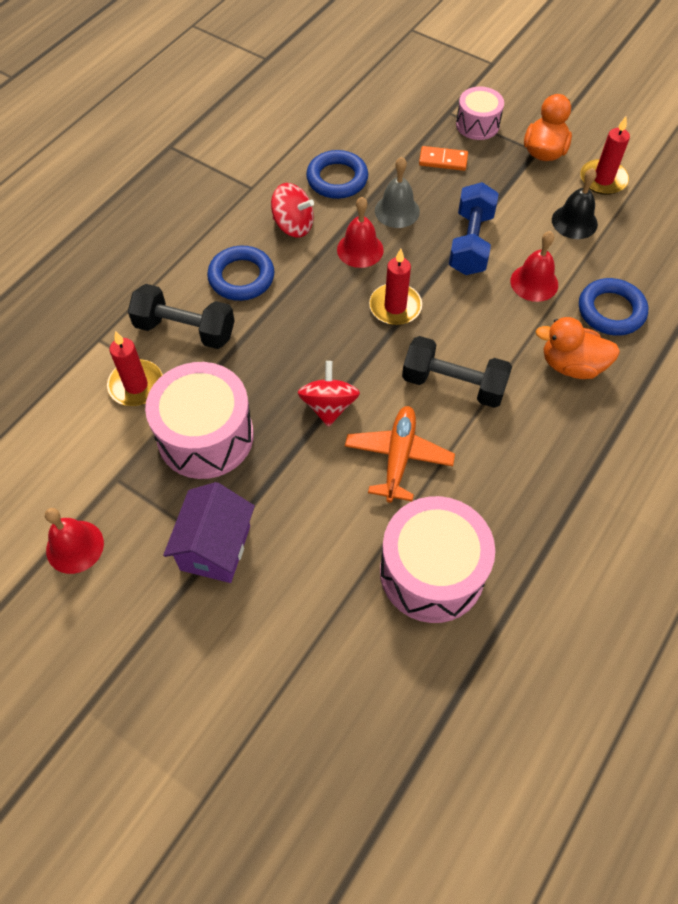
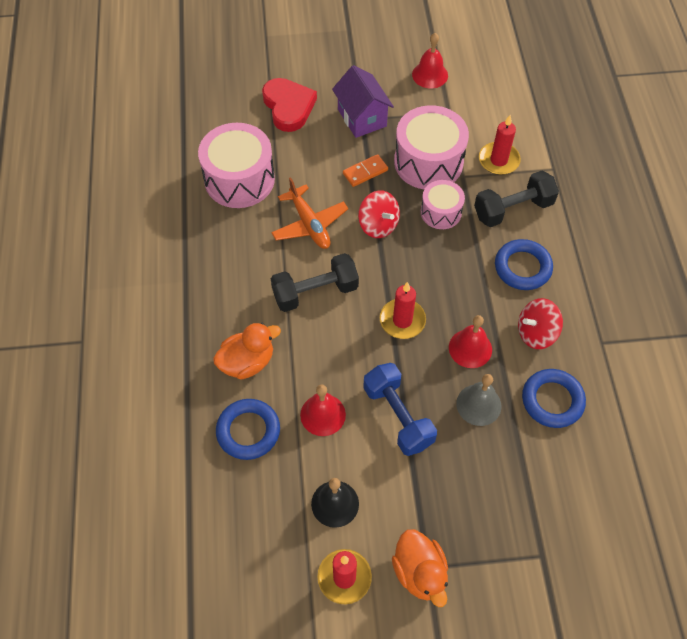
camera: 140 degrees right, 0 degrees up
(285, 636) = (288, 107): none -> red heart
(443, 160) = (493, 489): orange domino -> orange domino (365, 172)
(477, 124) = (504, 560): pink drum -> pink drum (441, 212)

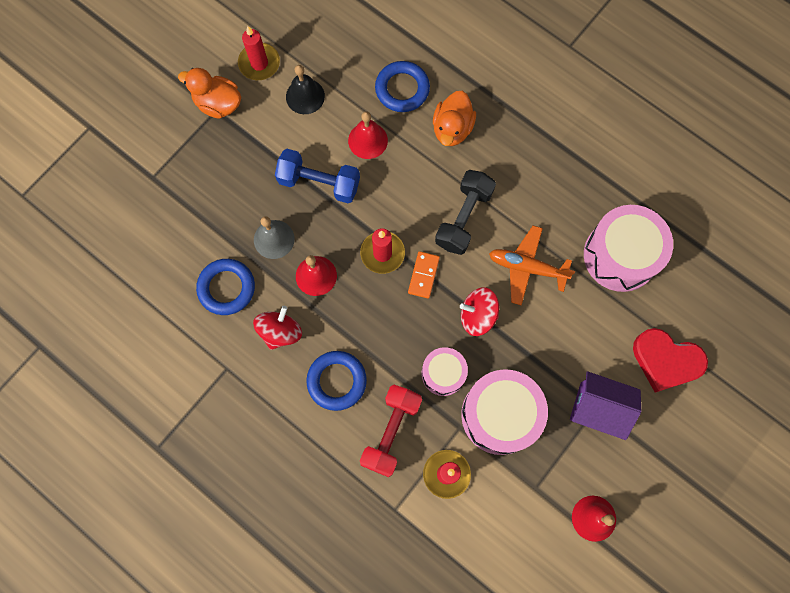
camera: 135 degrees right, 15 degrees up
(365, 172) = (537, 355): orange domino -> orange domino (423, 275)
(513, 209) = (391, 432): black dumbbell -> red dumbbell

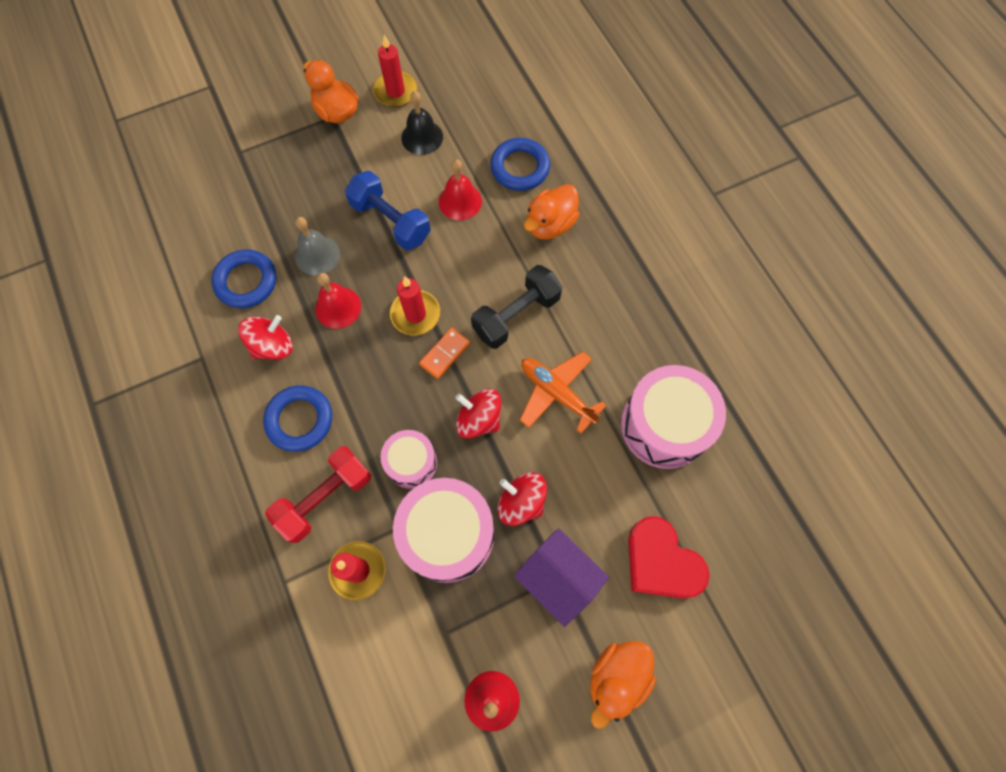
camera: 25 degrees right, 5 degrees down
(542, 365) = (521, 502): none -> red spinning top
(673, 458) = (617, 677): none -> orange duck

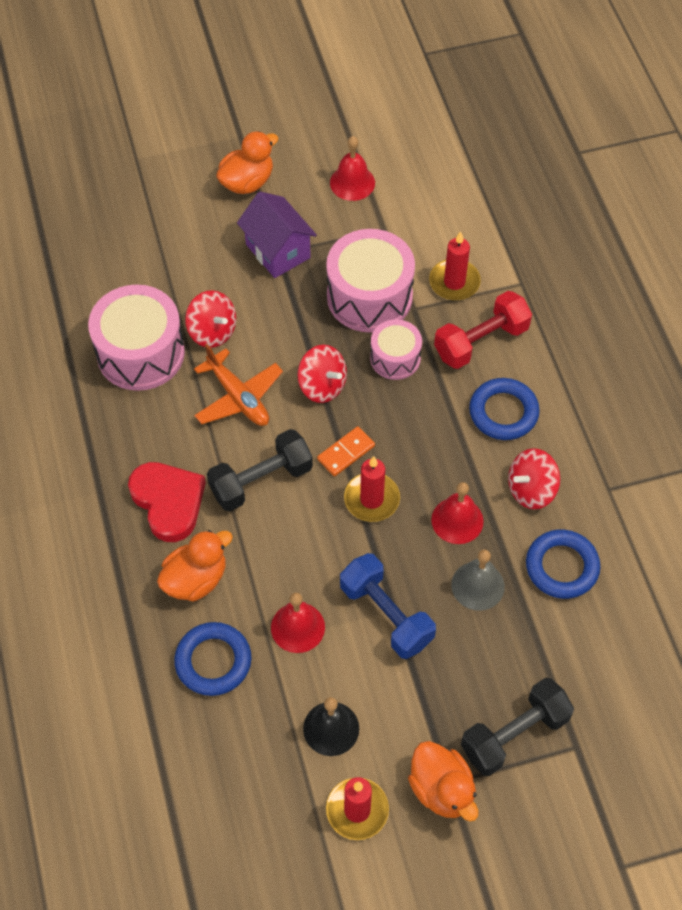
camera: 170 degrees left, 10 degrees down
(285, 153) = (514, 734): none -> black dumbbell
(521, 502) = (296, 311): red spinning top -> red spinning top (212, 331)
(661, 562) = (183, 249): red heart -> red heart (168, 502)

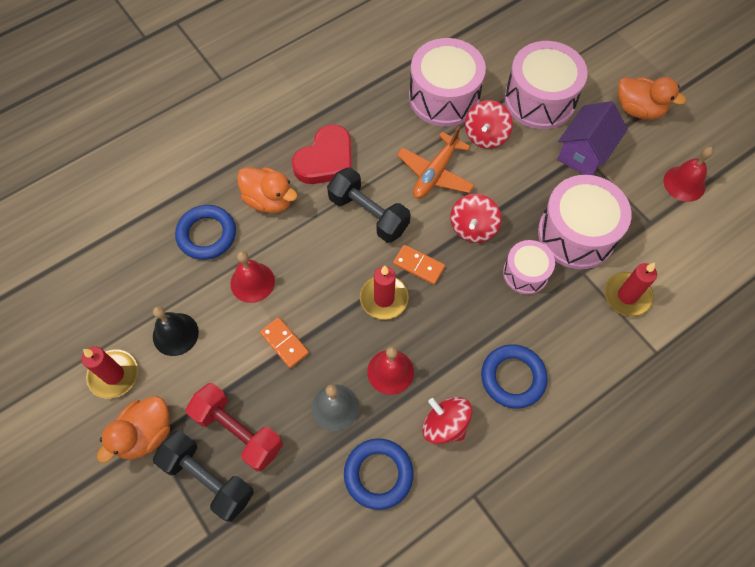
camera: 70 degrees right, 5 degrees up
(191, 264) = (540, 100): none -> pink drum
(386, 614) = (284, 343): blue dumbbell -> orange domino
(481, 341) = (576, 337): red dumbbell -> red dumbbell (238, 431)

